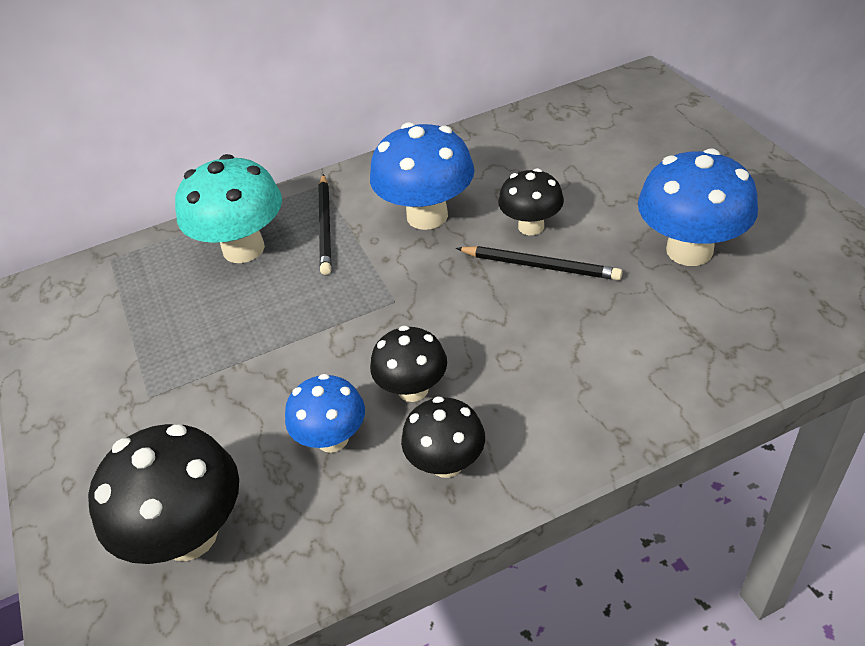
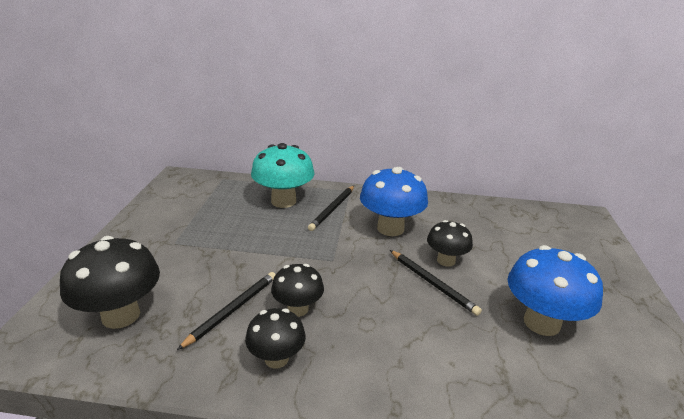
camera: 25 degrees right, 15 degrees down
(332, 439) = (232, 310): blue mushroom -> black pencil

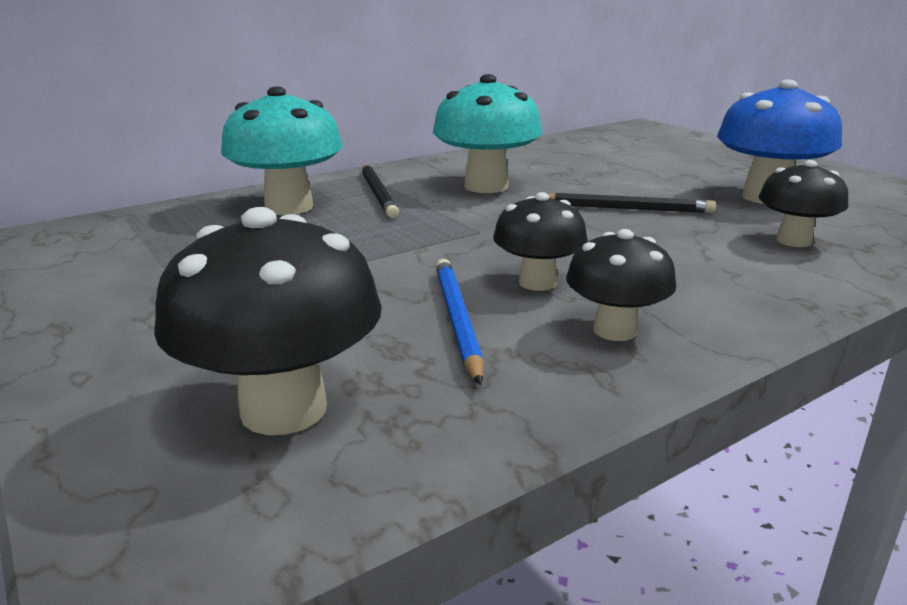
camera: 40 degrees left, 5 degrees down
(232, 310) = (456, 320): black pencil -> blue pencil
(390, 228) = (486, 186): blue mushroom -> turquoise mushroom
(446, 260) = (598, 189): black mushroom -> black mushroom (793, 241)

